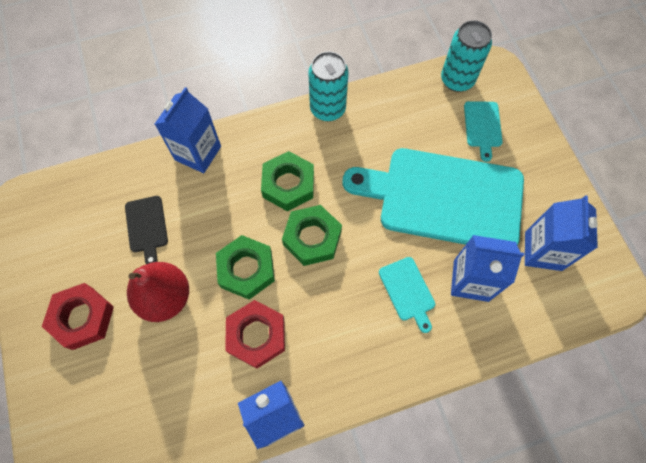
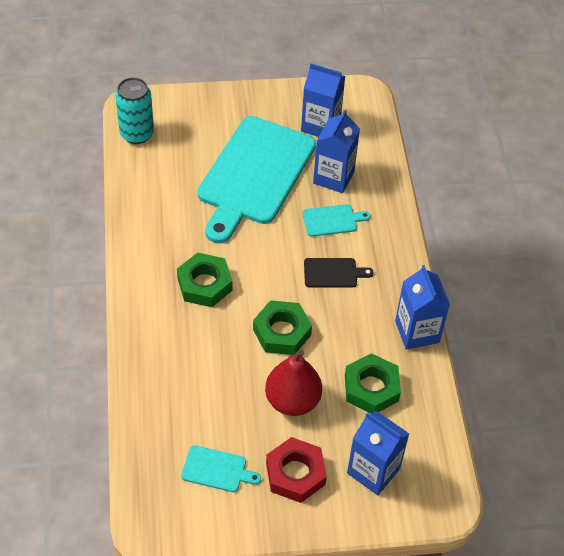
camera: 80 degrees left, 15 degrees down
(147, 226) = (214, 408): black cutting board -> black cutting board (333, 273)
(198, 153) = (144, 353): blue carton -> blue carton (373, 471)
(256, 335) = (345, 334): red nut -> none
(312, 238) = (265, 276): green nut -> green nut (371, 388)
(327, 109) = (132, 237): turquoise can -> none
(482, 127) = (193, 130): turquoise cutting board -> turquoise cutting board (217, 469)

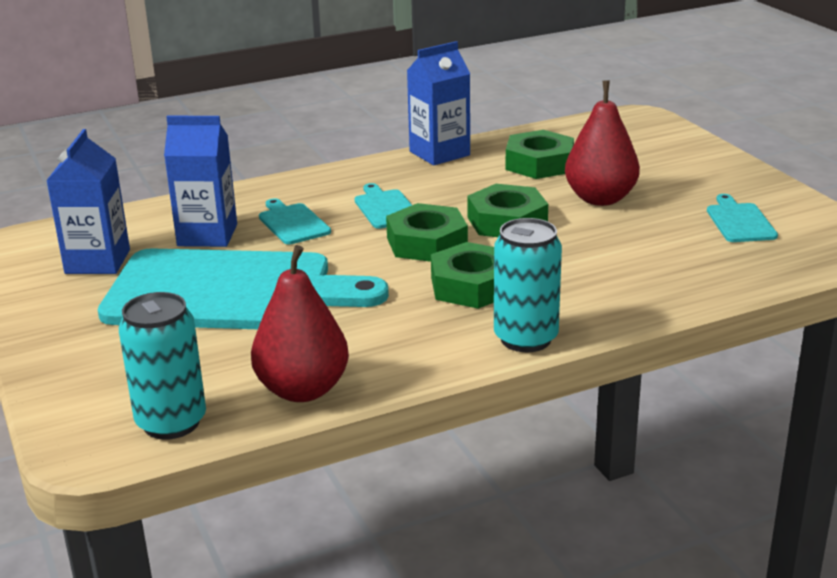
camera: 105 degrees left, 25 degrees down
(133, 288) = (526, 339): none -> turquoise can
(137, 184) = (302, 390): none -> red pear
(271, 279) = (427, 243): none -> green nut
(295, 473) = (691, 182): red nut -> none
(333, 273) = (385, 208): black cutting board -> turquoise cutting board
(373, 471) = (641, 148): blue carton -> none

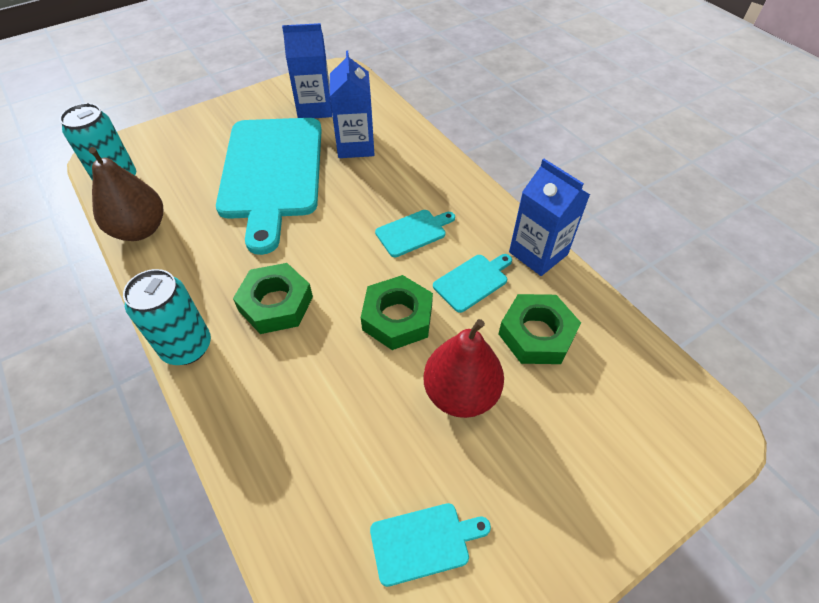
camera: 80 degrees right, 25 degrees up
(292, 223) = (379, 183): turquoise cutting board -> turquoise cutting board (472, 281)
(302, 390) = (140, 230): red pear -> brown pear
(427, 243) = (351, 266): green nut -> none

